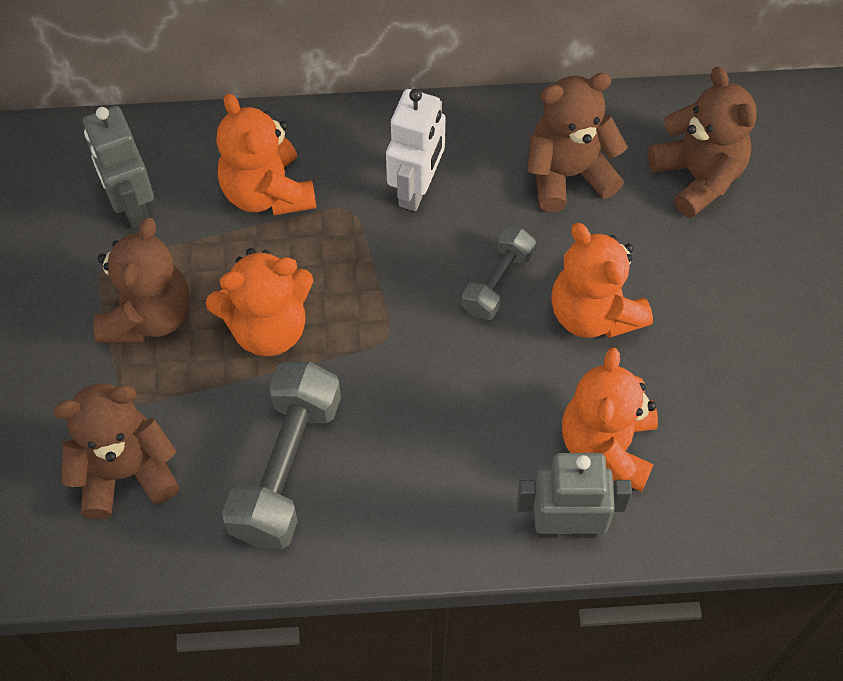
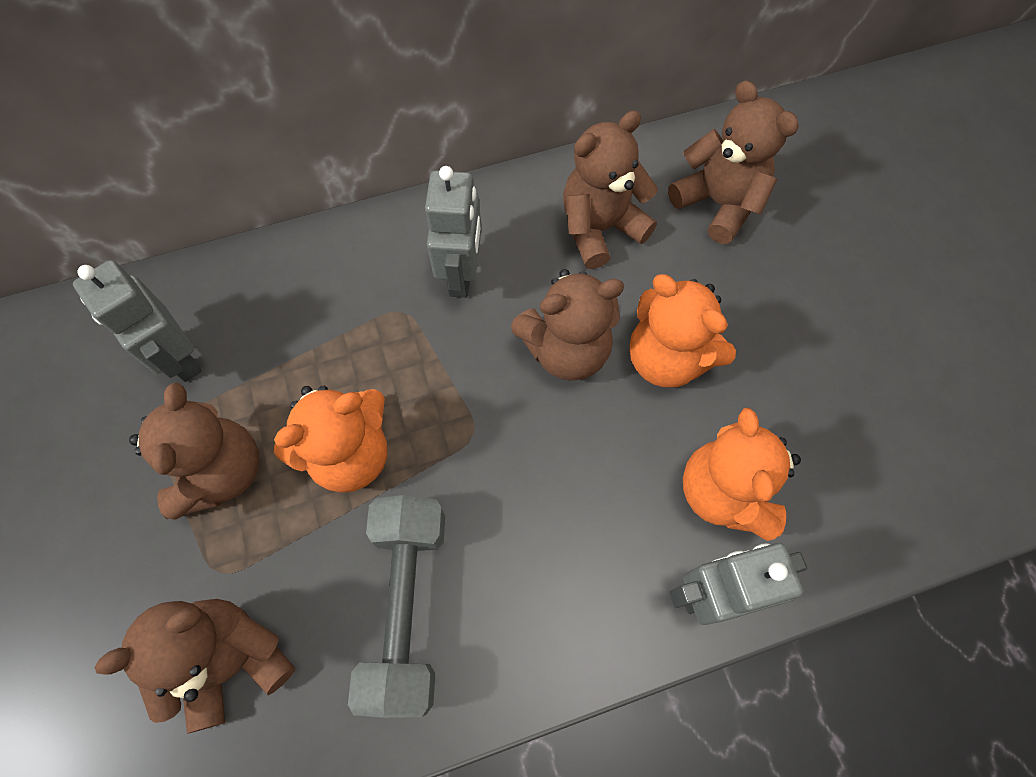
camera: 15 degrees left, 5 degrees up
(267, 192) = (316, 312): orange teddy bear -> none
(416, 188) = (461, 275): white robot -> grey robot
(497, 282) = (566, 350): grey dumbbell -> brown teddy bear

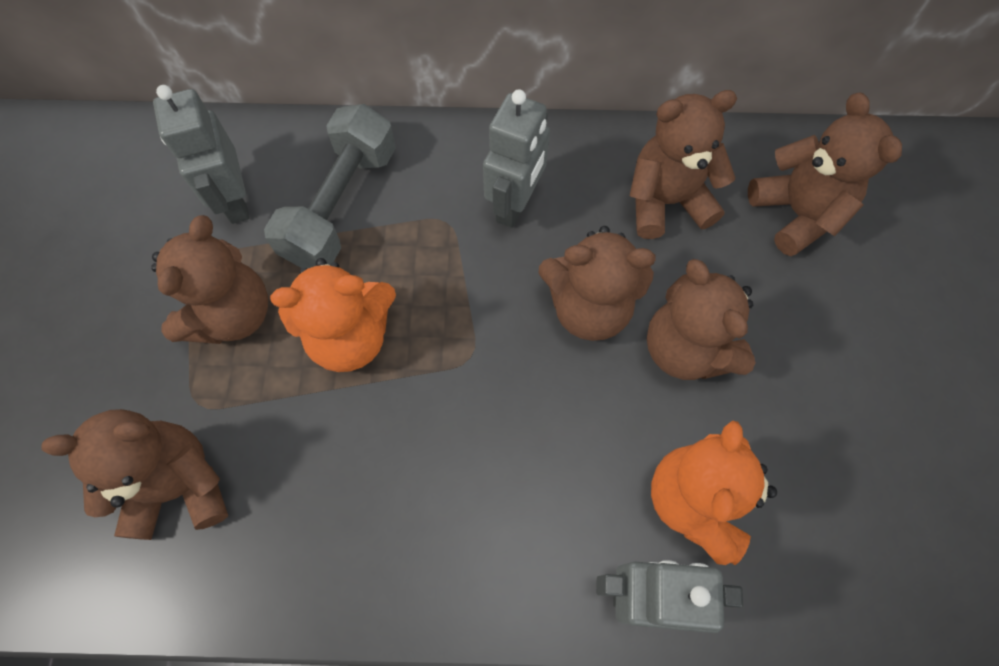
camera: 20 degrees right, 0 degrees up
(406, 606) = (348, 496): grey dumbbell -> grey dumbbell (341, 205)
(667, 358) = (686, 349): orange teddy bear -> brown teddy bear

